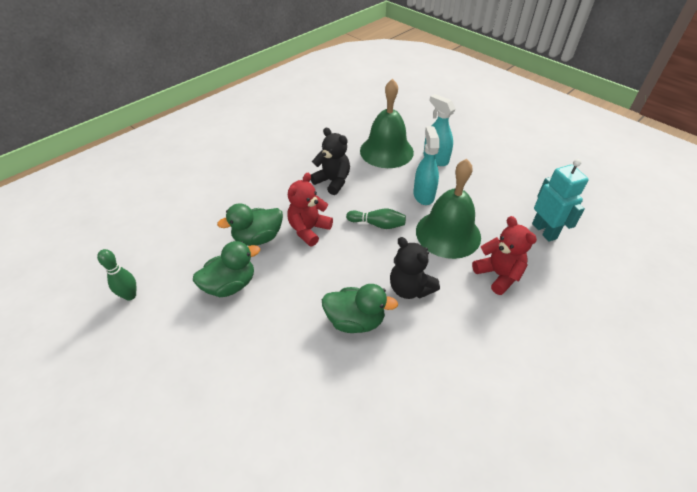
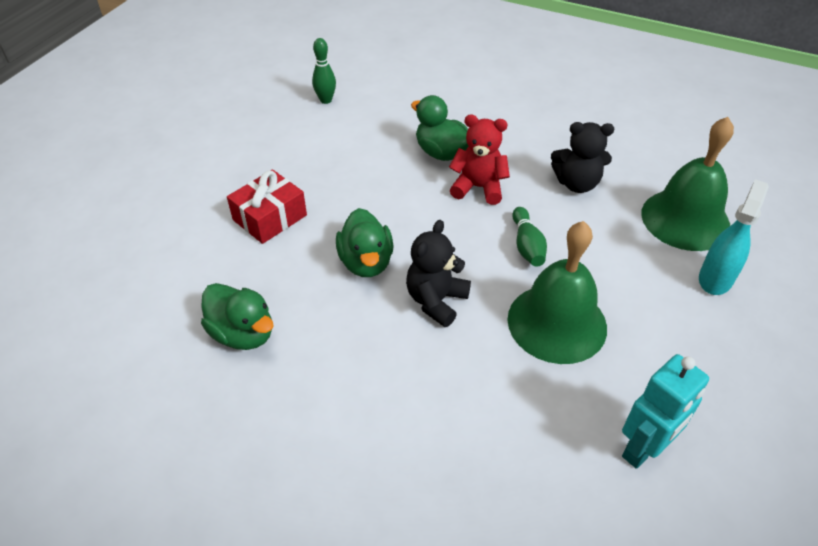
camera: 70 degrees right, 0 degrees up
(230, 285) = (368, 155): green duck -> green duck (243, 333)
(267, 381) = (270, 217): none -> red gift
(332, 181) = (576, 183): black teddy bear -> black teddy bear turned 75 degrees clockwise
(423, 195) = (619, 280): turquoise spray bottle -> none
(498, 275) = (510, 394): red teddy bear -> none

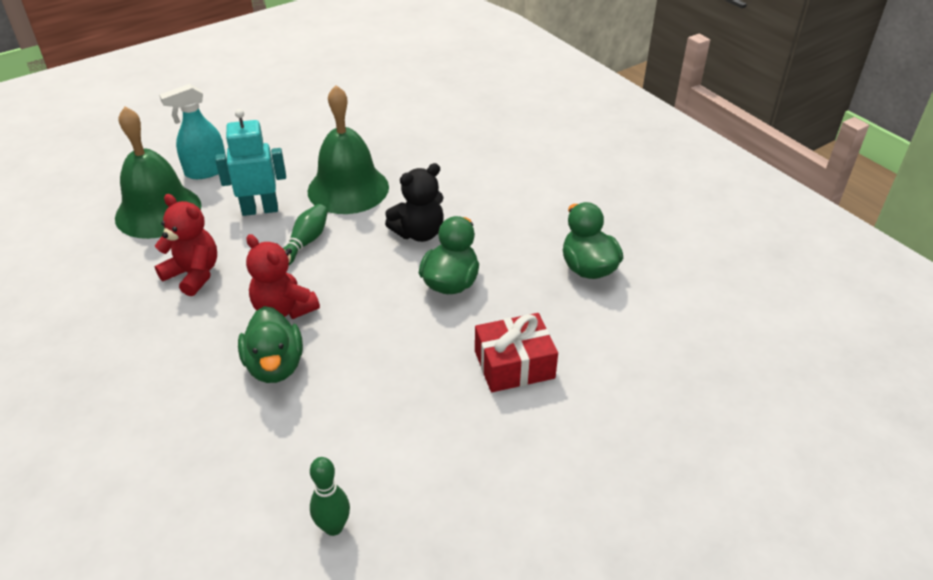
camera: 150 degrees left, 5 degrees down
(576, 183) = (193, 274): black teddy bear -> red teddy bear
(643, 449) = (374, 123): turquoise robot -> turquoise robot (260, 209)

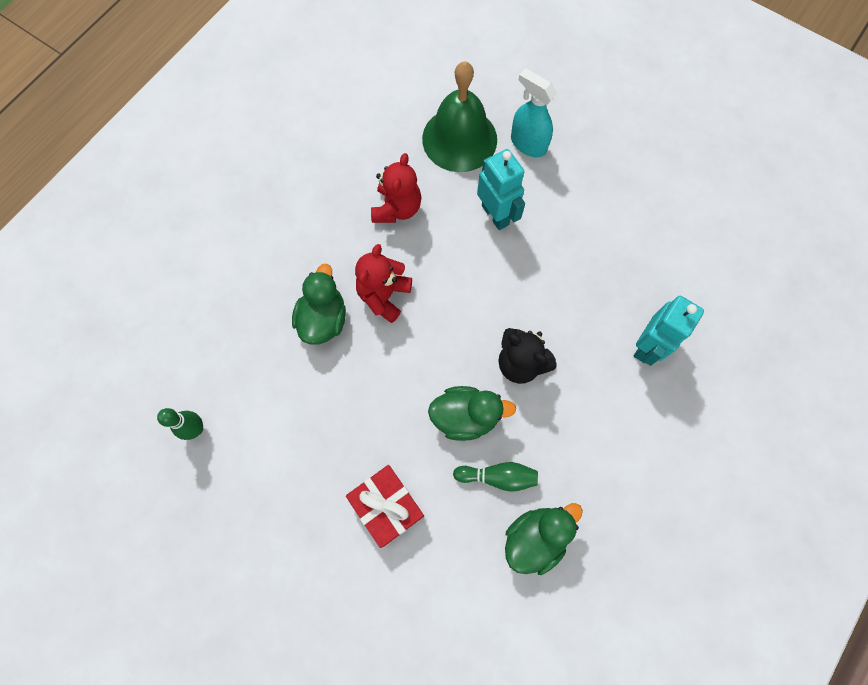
camera: 70 degrees right, 30 degrees up
(275, 366) = (323, 319): green duck -> green duck turned 135 degrees clockwise
(305, 242) = (468, 272): green bowling pin -> green bowling pin (498, 477)
(348, 189) = (556, 273): green bell -> none
(449, 158) = (647, 346): none -> turquoise robot

